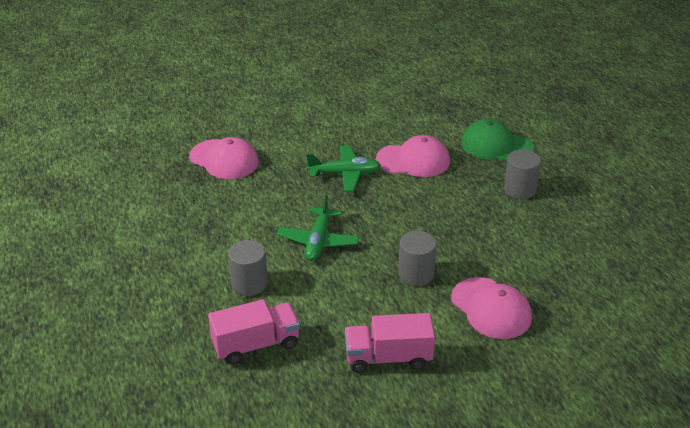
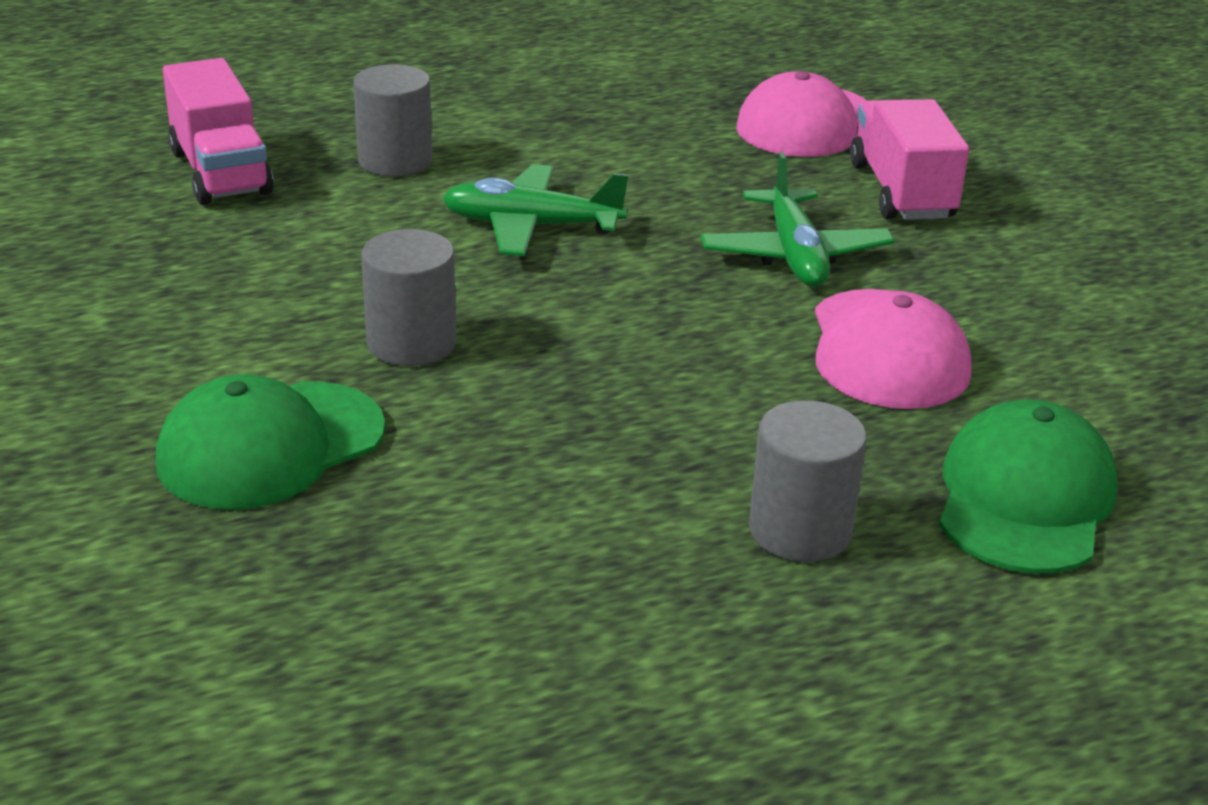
camera: 85 degrees right, 5 degrees down
(388, 358) = (141, 304): pink truck -> pink truck (901, 191)
(491, 308) = (270, 446): pink cap -> green cap

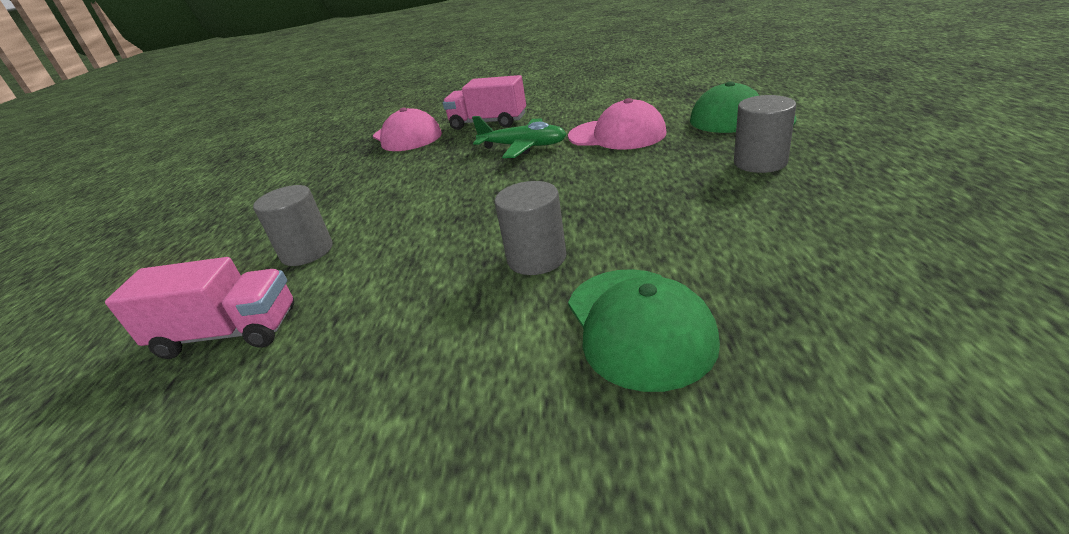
camera: 60 degrees left, 0 degrees up
(531, 226) = (434, 210): green plane -> none

